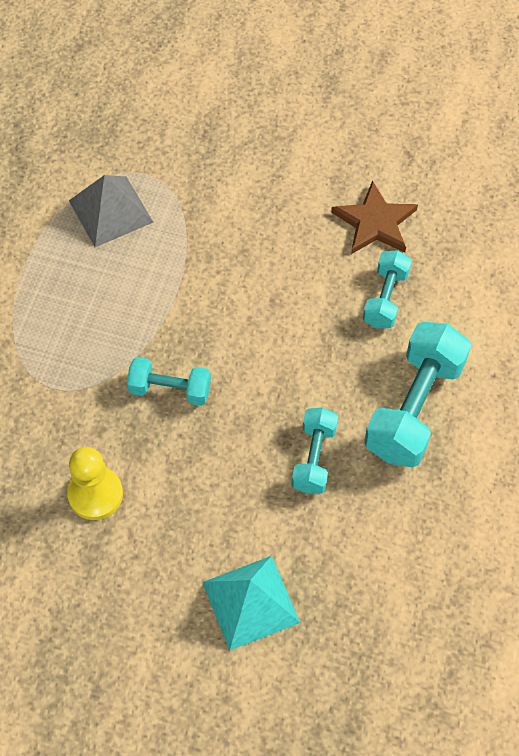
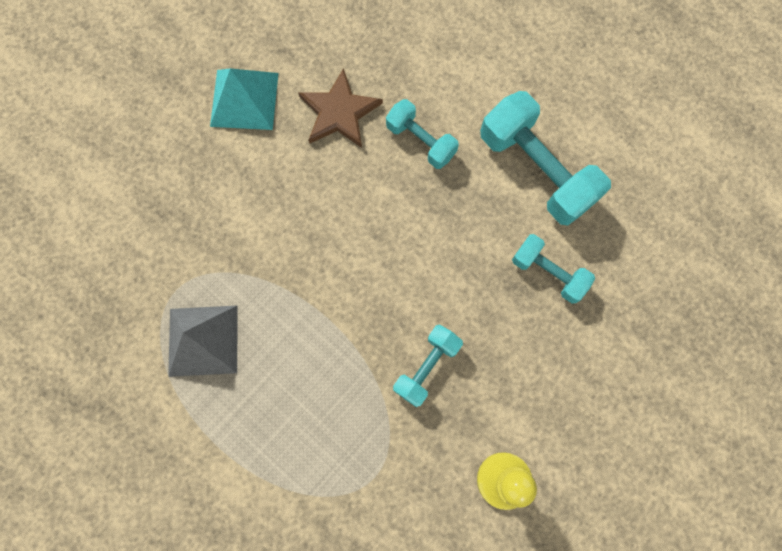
camera: 65 degrees left, 15 degrees up
(251, 602) = (659, 386): turquoise pyramid -> turquoise pyramid (244, 99)

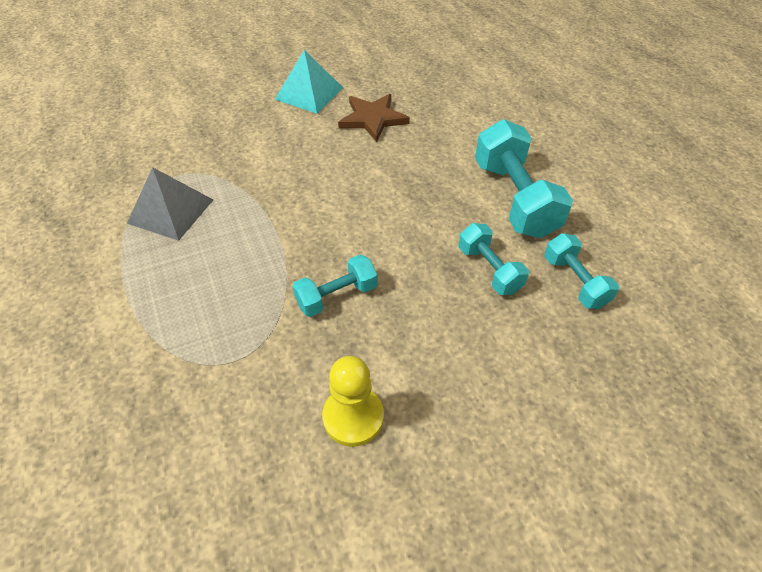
camera: 25 degrees right, 25 degrees down
(420, 141) = (425, 152): turquoise dumbbell -> turquoise dumbbell (574, 281)

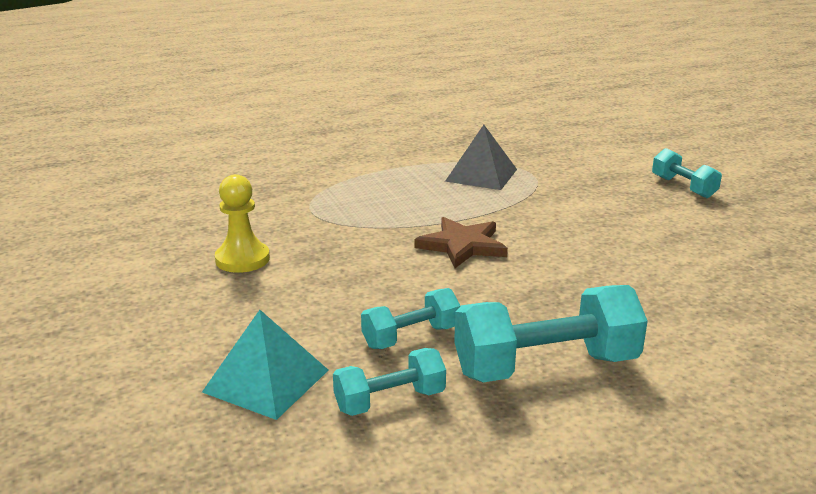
camera: 90 degrees right, 25 degrees down
(309, 93) = (710, 225): turquoise pyramid -> turquoise pyramid (266, 381)
(336, 296) = (376, 249): turquoise dumbbell -> turquoise dumbbell (683, 187)
(372, 119) = (678, 266): brown star -> brown star (462, 245)

